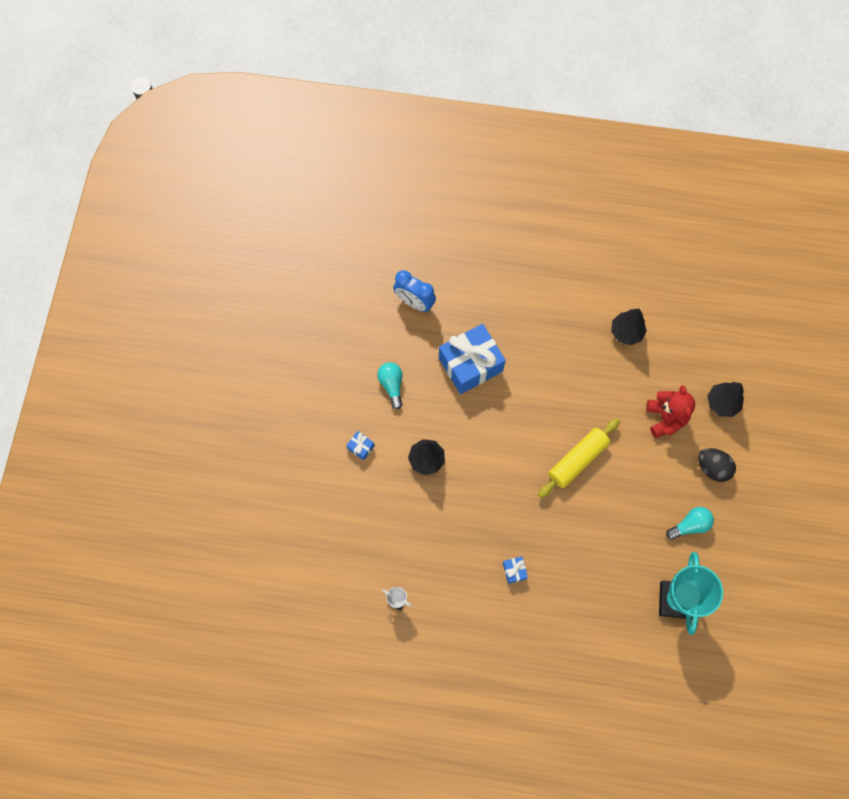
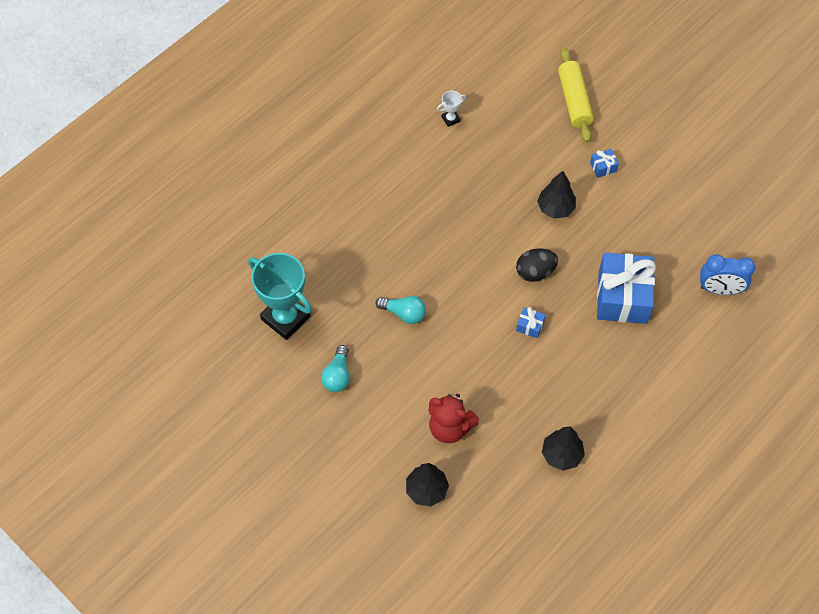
camera: 125 degrees right, 10 degrees down
(392, 385) = (646, 222): turquoise light bulb -> turquoise light bulb (404, 313)
(414, 302) = (719, 289): blue clock -> blue clock turned 150 degrees counterclockwise
(514, 571) = (408, 214): blue gift -> blue gift (530, 326)
(577, 460) = (466, 325): yellow rolling pin -> yellow rolling pin (574, 100)
(712, 468) = (372, 434): black egg -> black egg (535, 272)

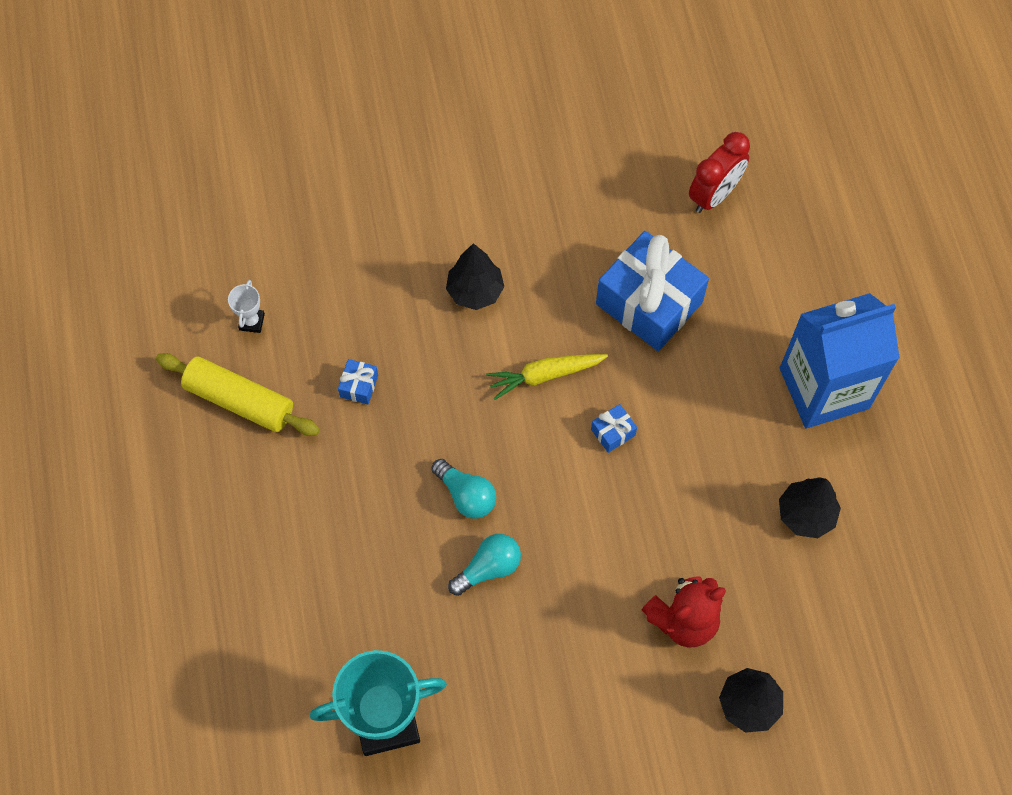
camera: 55 degrees left, 5 degrees up
(337, 375) = (517, 709): turquoise light bulb -> turquoise light bulb (466, 495)
(535, 272) = (544, 375): black egg -> yellow carrot
(574, 100) = (342, 165): yellow rolling pin -> yellow rolling pin (240, 400)
(603, 167) = (459, 199): blue gift -> blue gift (359, 386)
(648, 419) = (824, 388): none -> blue carton
(719, 289) = (714, 195): blue clock -> red clock

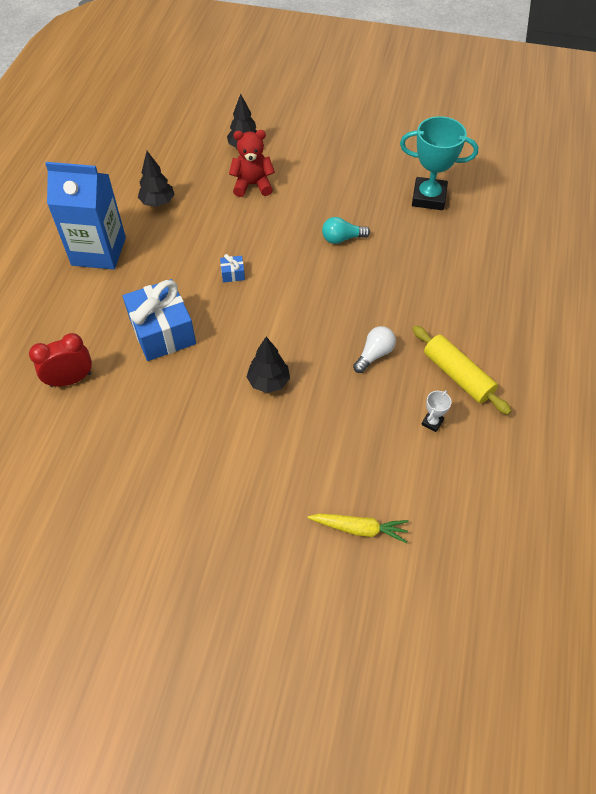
camera: 155 degrees left, 10 degrees down
(359, 386) = (374, 354): blue gift -> white light bulb
(466, 495) = (336, 275): turquoise light bulb -> none
(544, 375) = (254, 317): yellow carrot -> yellow carrot (359, 529)

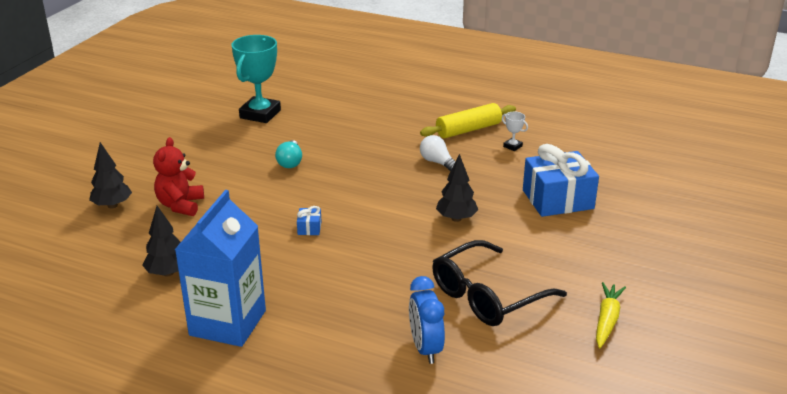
camera: 80 degrees left, 25 degrees down
(71, 379) = (425, 348): red clock -> blue clock
(145, 418) = (487, 296): none -> black glasses
(162, 332) = (374, 279): blue gift -> blue gift (558, 199)
(359, 529) = (610, 189): yellow carrot -> yellow carrot (607, 320)

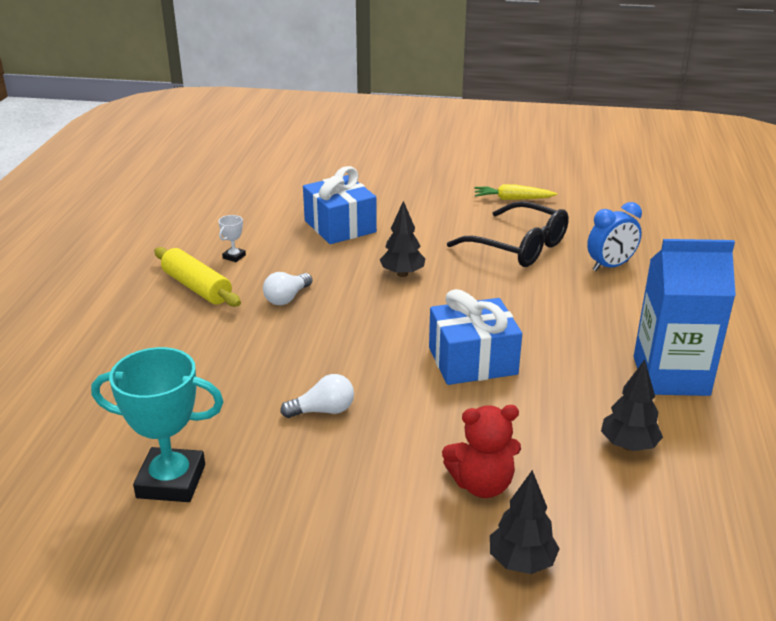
camera: 105 degrees left, 0 degrees up
(290, 162) = (323, 411): turquoise light bulb -> white light bulb
(309, 228) = (472, 361): blue gift -> blue gift, size x2.46

